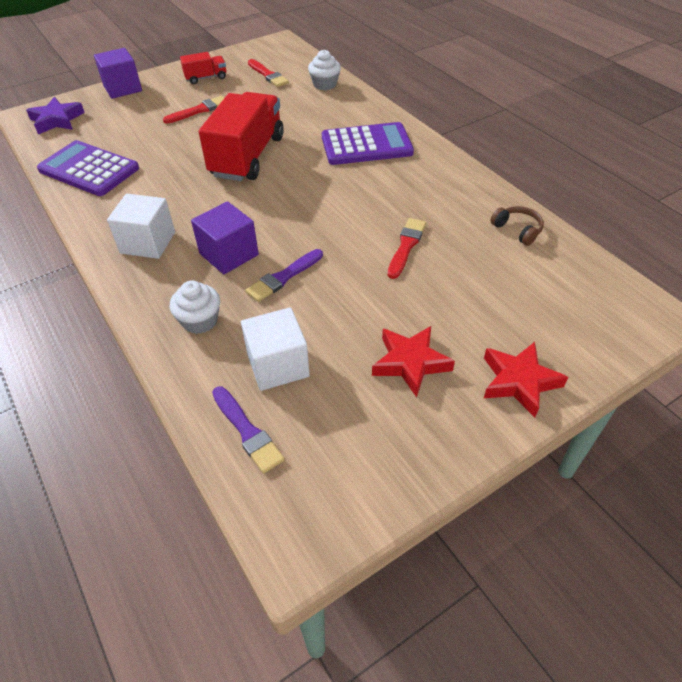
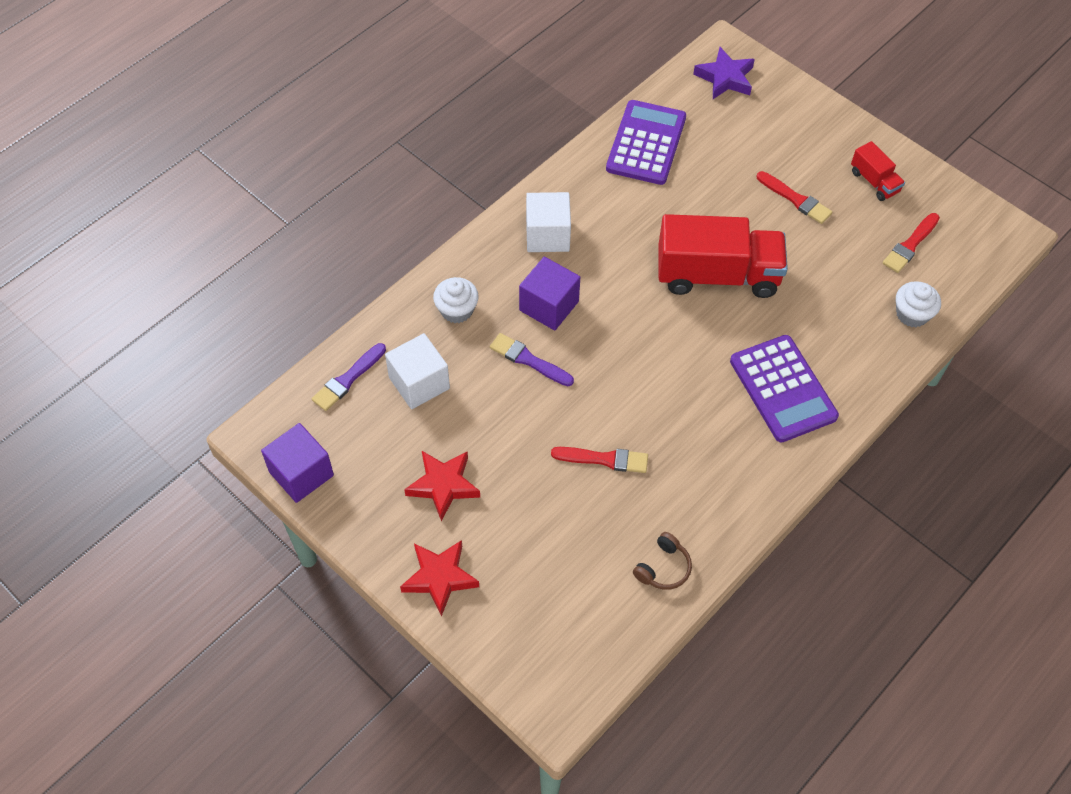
camera: 75 degrees right, 10 degrees up
(122, 88) = (815, 109): purple cube -> purple cube (301, 473)

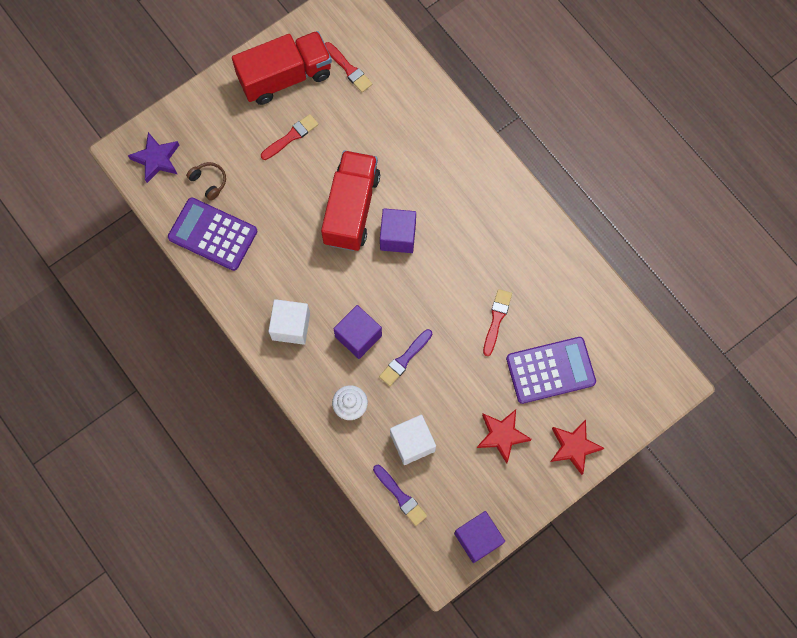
camera: 80 degrees left, 15 degrees up
(663, 568) = (584, 296): brown headphones -> brown headphones (209, 182)
(693, 330) = (398, 236): none -> purple cube
(783, 389) = (457, 187): purple calculator -> purple calculator (550, 370)
(874, 181) = (285, 77): red truck -> red truck, size x2.13
(912, 314) = (409, 85): white cupcake -> none

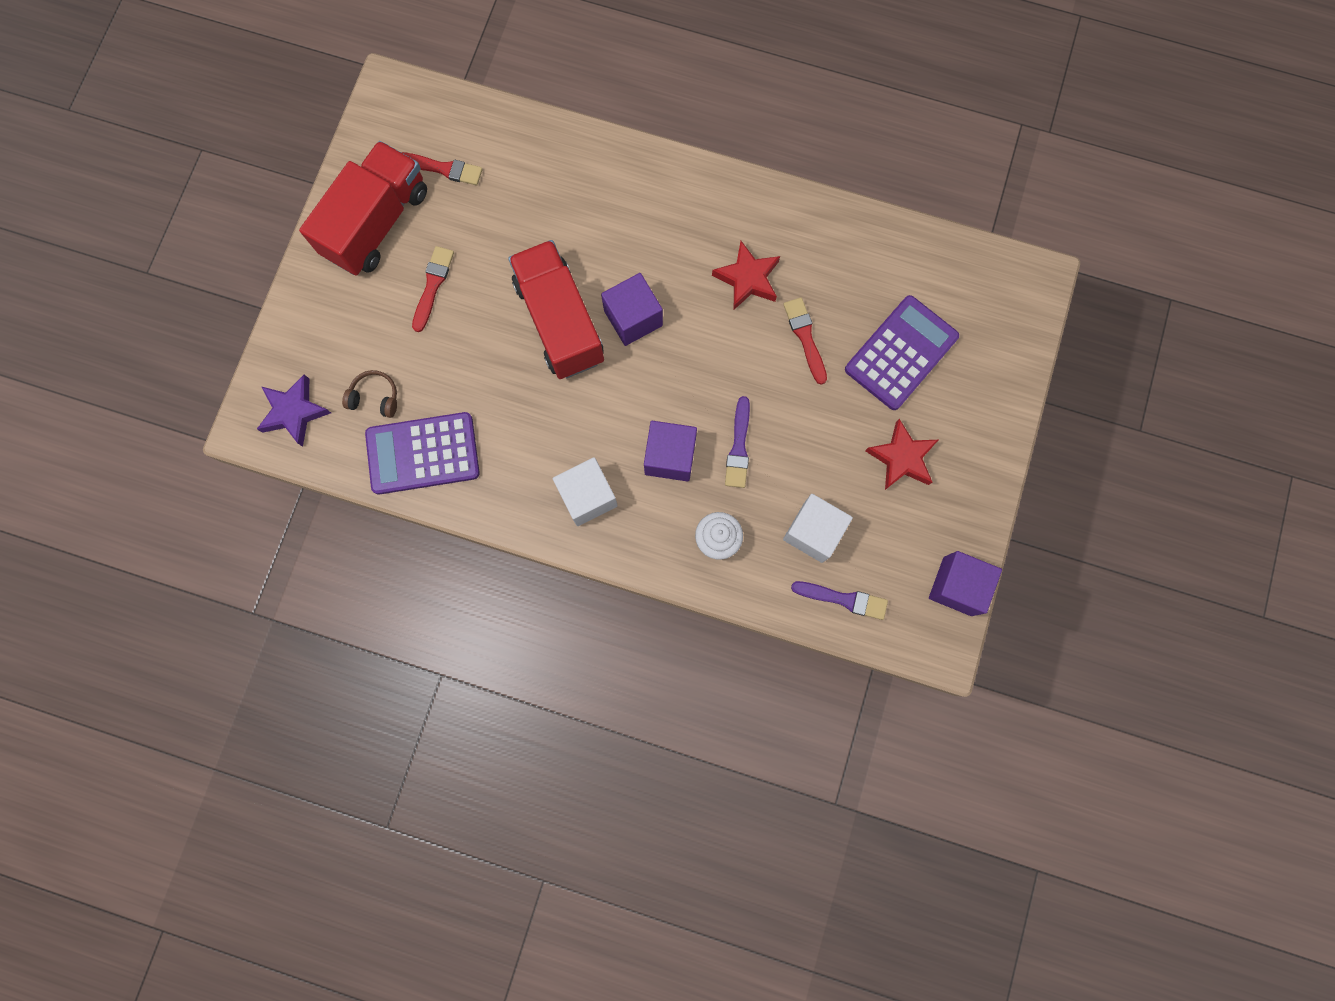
camera: 35 degrees left, 5 degrees up
(574, 447) = (984, 418): red star -> red star (747, 279)

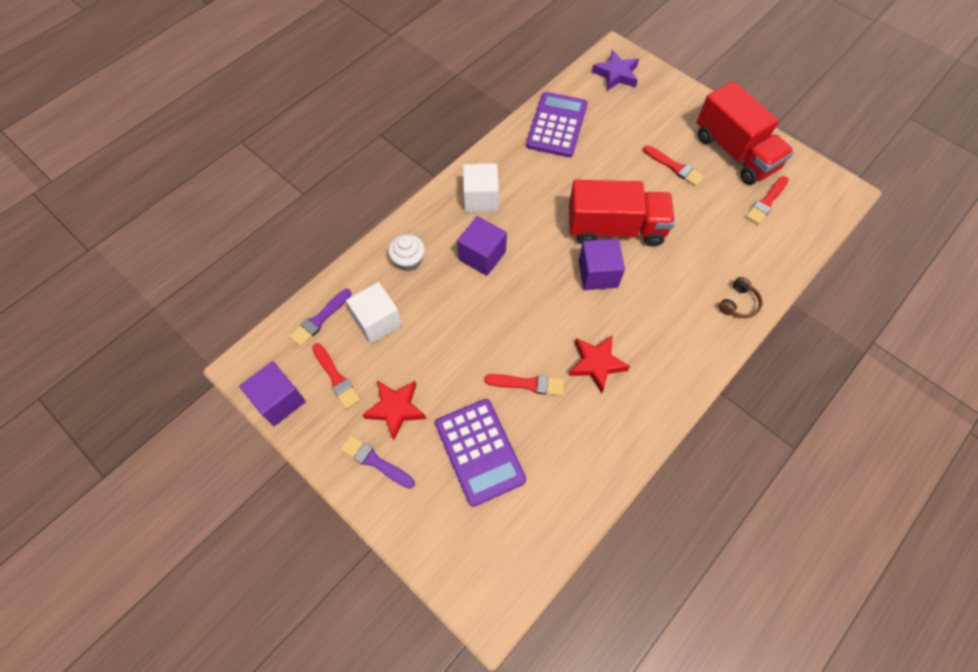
camera: 115 degrees right, 15 degrees down
(375, 397) = (607, 114): brown headphones -> brown headphones (738, 303)
(738, 447) = (466, 300): purple brush -> purple brush (375, 461)
(901, 539) = (336, 378): none -> red brush

